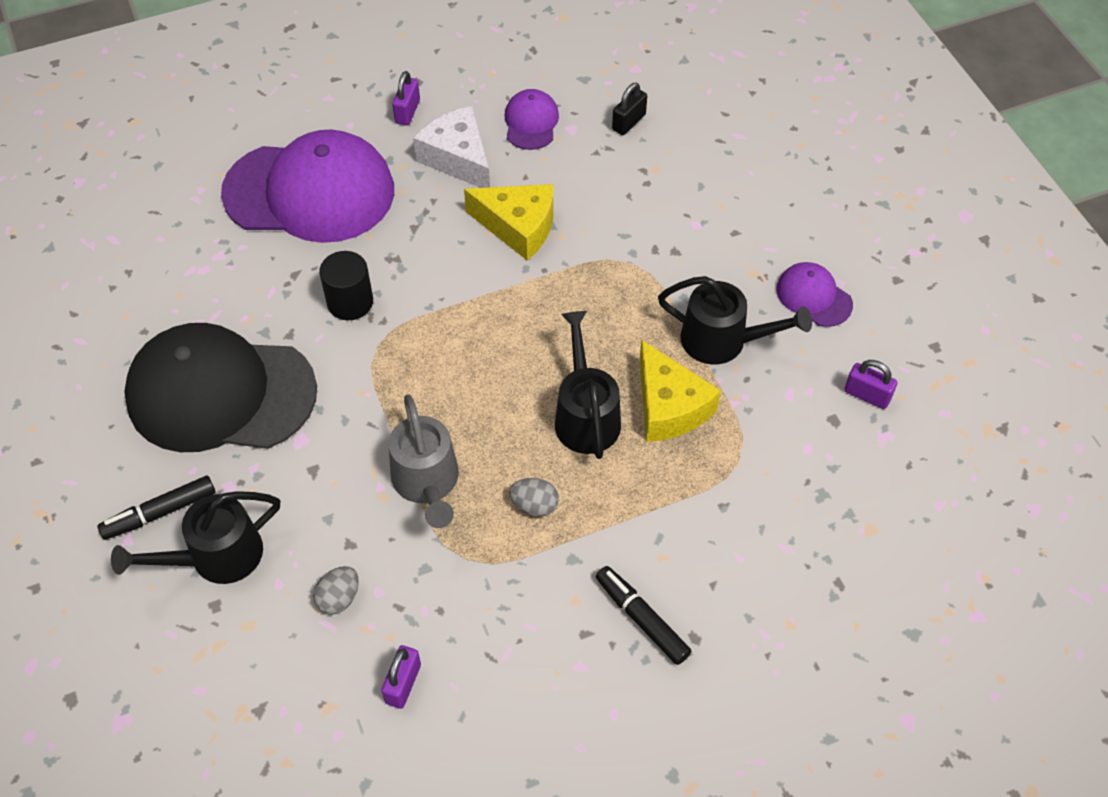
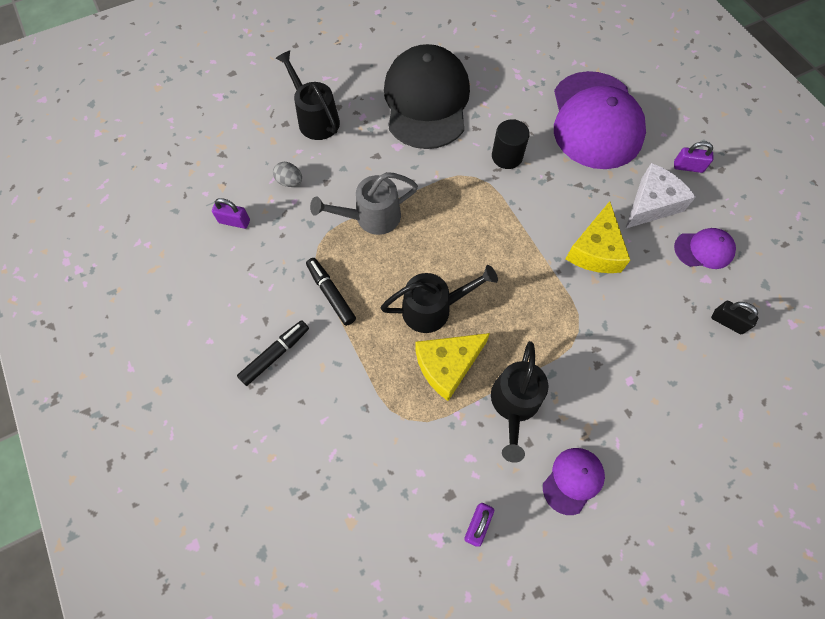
camera: 85 degrees right, 10 degrees up
(160, 513) = (343, 88): black marker -> black marker (331, 294)
(534, 505) = (358, 282): grey egg -> none

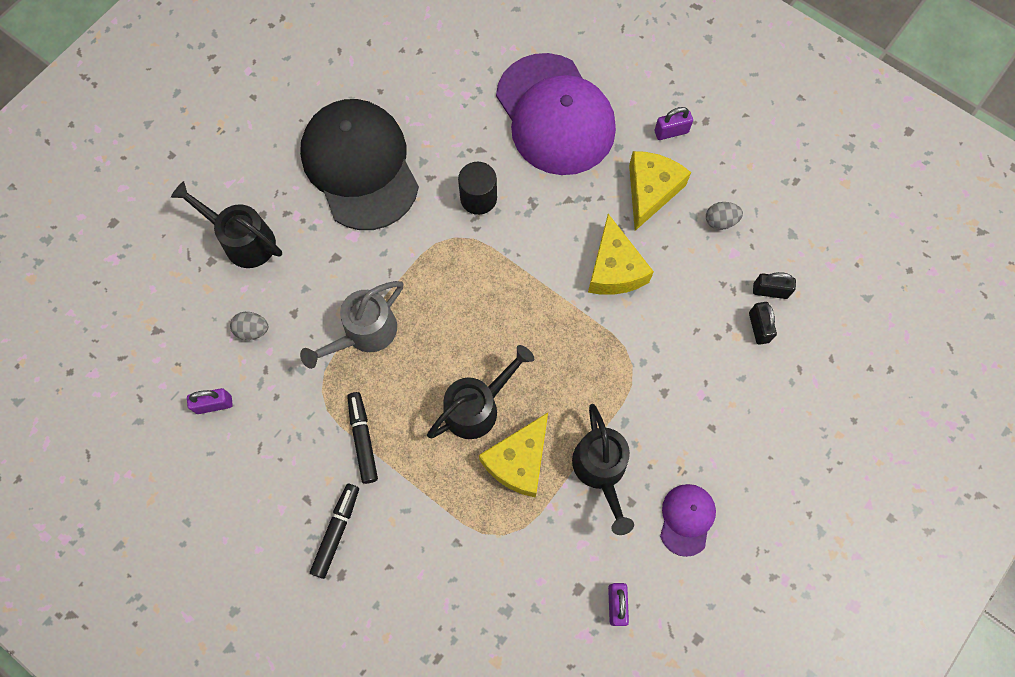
camera: 25 degrees left, 5 degrees up
(331, 294) = (363, 439): black marker -> black marker turned 45 degrees clockwise
(652, 204) = (650, 191): white cheese -> yellow cheese
(704, 249) = (720, 221): purple cap -> grey egg
(705, 347) = (758, 327): none -> black padlock

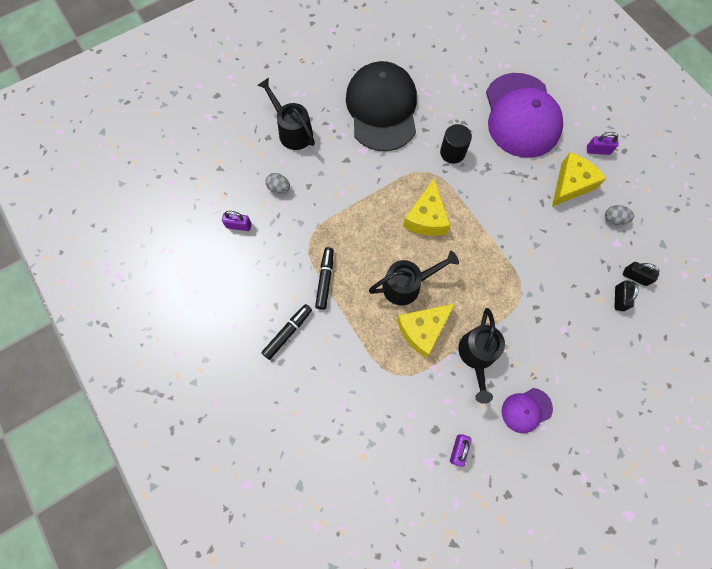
camera: 20 degrees right, 0 degrees up
(364, 334) = (348, 214): grey watering can -> none
(614, 269) = (529, 227): yellow cheese -> yellow cheese (426, 217)
(686, 519) = (526, 410): purple cap -> purple cap turned 150 degrees counterclockwise

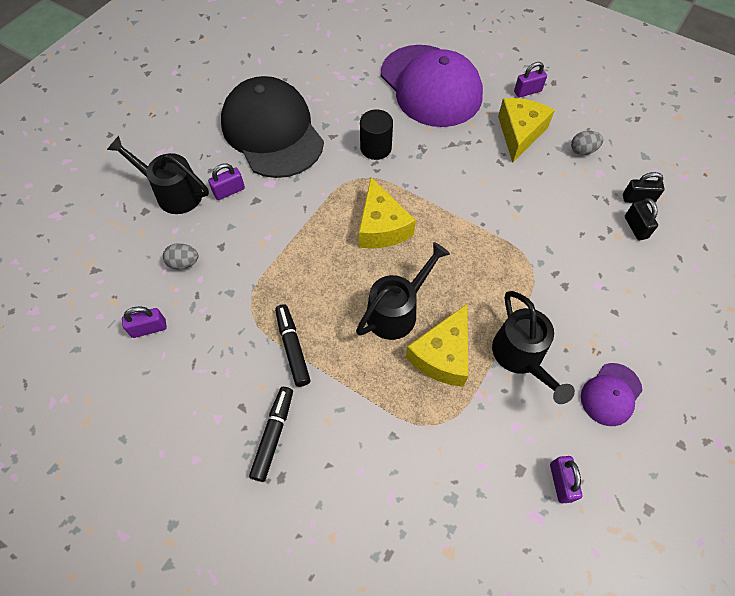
camera: 25 degrees left, 10 degrees down
(331, 145) = (229, 191): none -> purple padlock

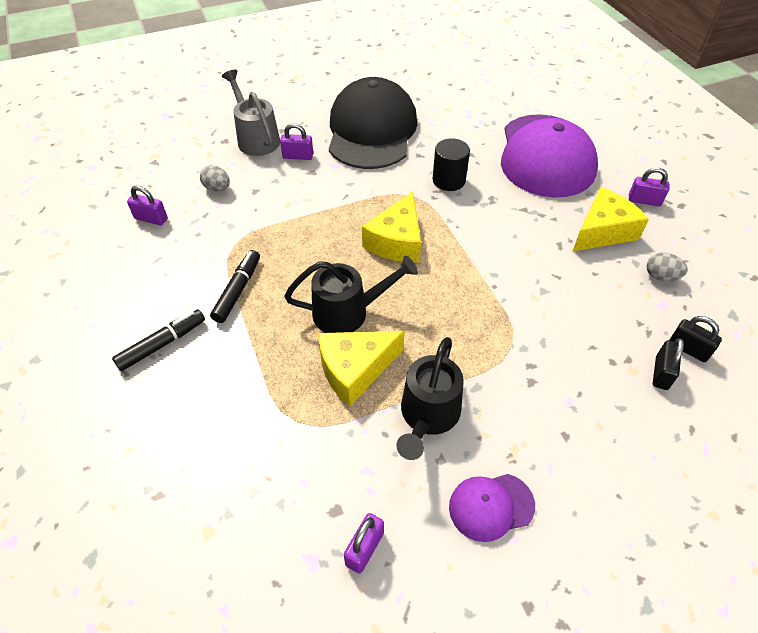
camera: 35 degrees right, 10 degrees down
(172, 193) = (255, 138): black watering can -> grey watering can

